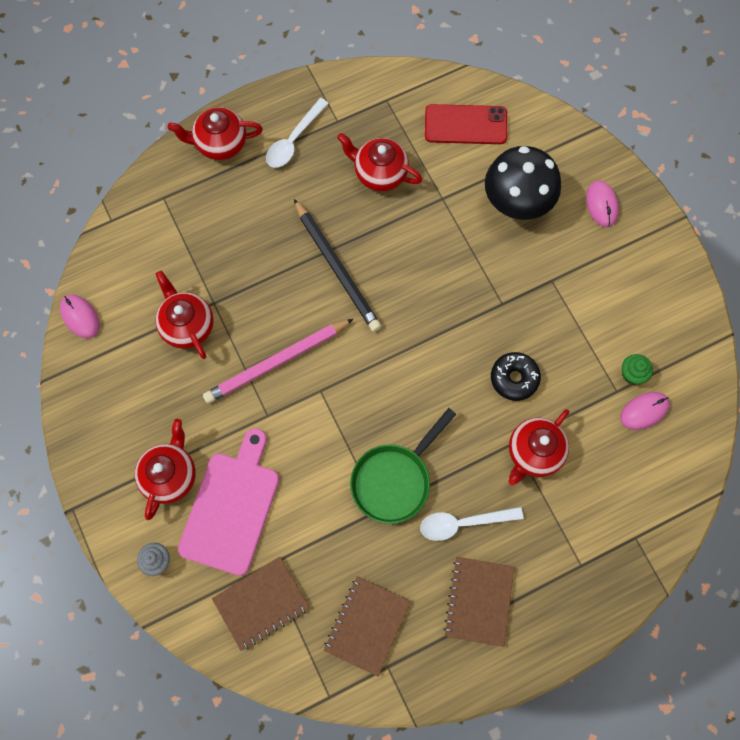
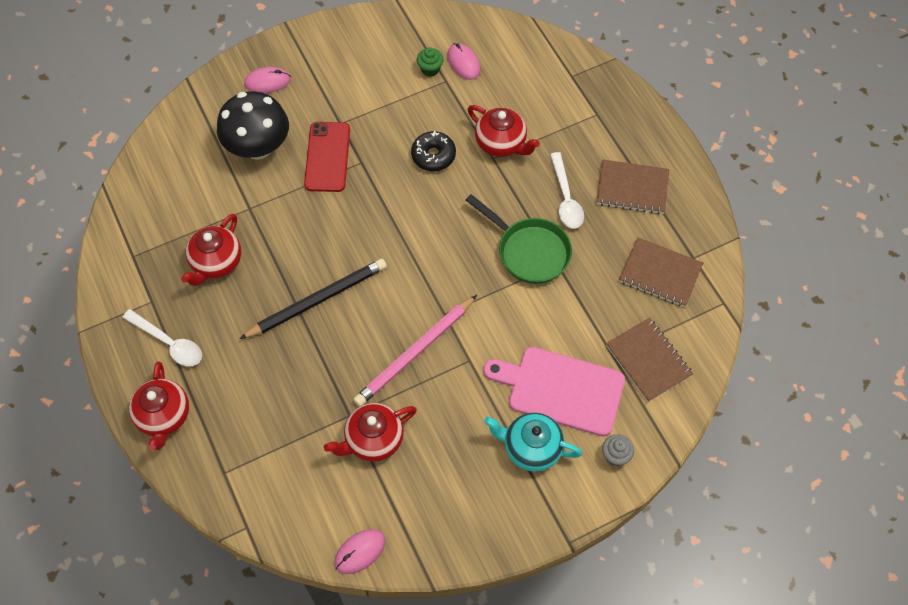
camera: 90 degrees left, 10 degrees down
(170, 475) = (531, 448): red teapot -> turquoise teapot
(277, 362) = (415, 353): pink pencil -> pink pencil turned 75 degrees clockwise
(465, 125) = (171, 187): red phone -> red phone (327, 157)

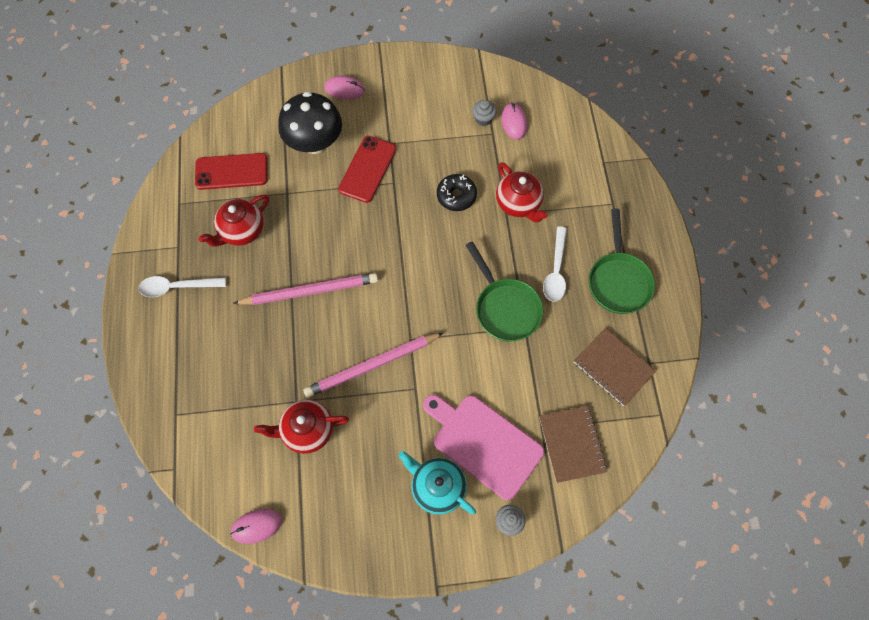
camera: 20 degrees right, 5 degrees up
(164, 416) = (148, 348): red teapot -> none
(169, 343) = (177, 287): white spoon -> white spoon turned 120 degrees clockwise
(178, 205) = (231, 171): none -> red phone
(317, 300) = (310, 291): black pencil -> pink pencil
(430, 69) = (483, 119): green cupcake -> grey cupcake
(632, 188) = (618, 281): brown notebook -> green pan

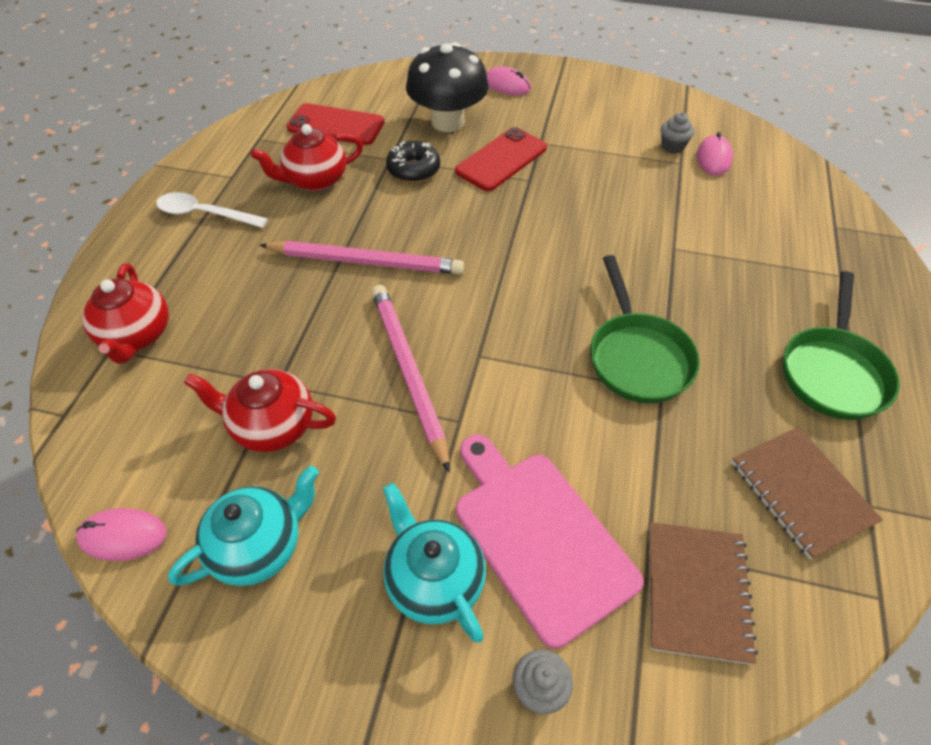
camera: 20 degrees right, 15 degrees down
(336, 503) = (259, 546): none -> turquoise teapot
(372, 366) = (408, 372): pink pencil -> pink pencil turned 75 degrees clockwise
(456, 196) = (608, 212): black donut -> black donut (413, 169)
(518, 203) = (695, 241): red teapot -> red teapot (137, 336)
(555, 271) = (731, 332): white spoon -> none

